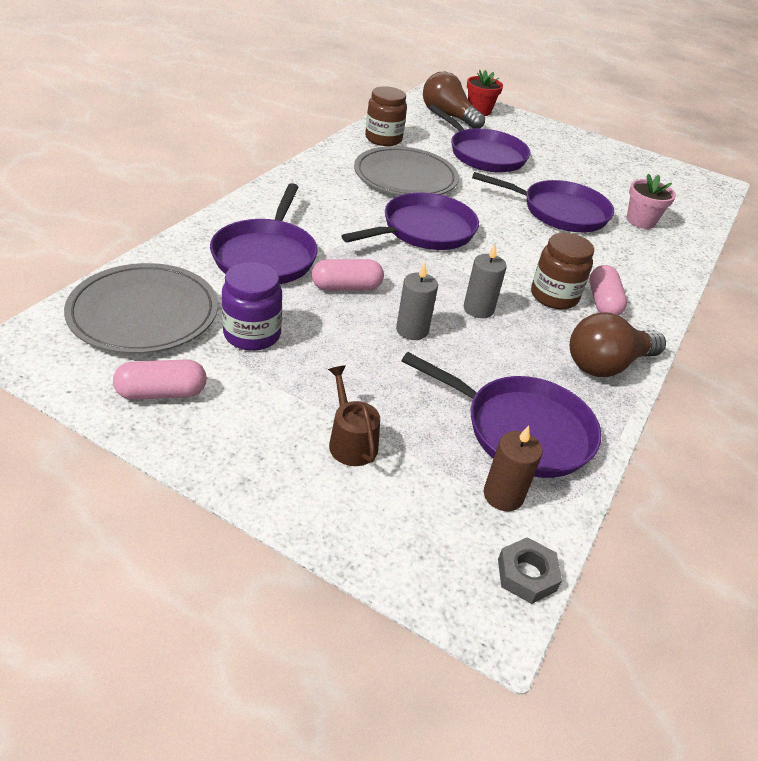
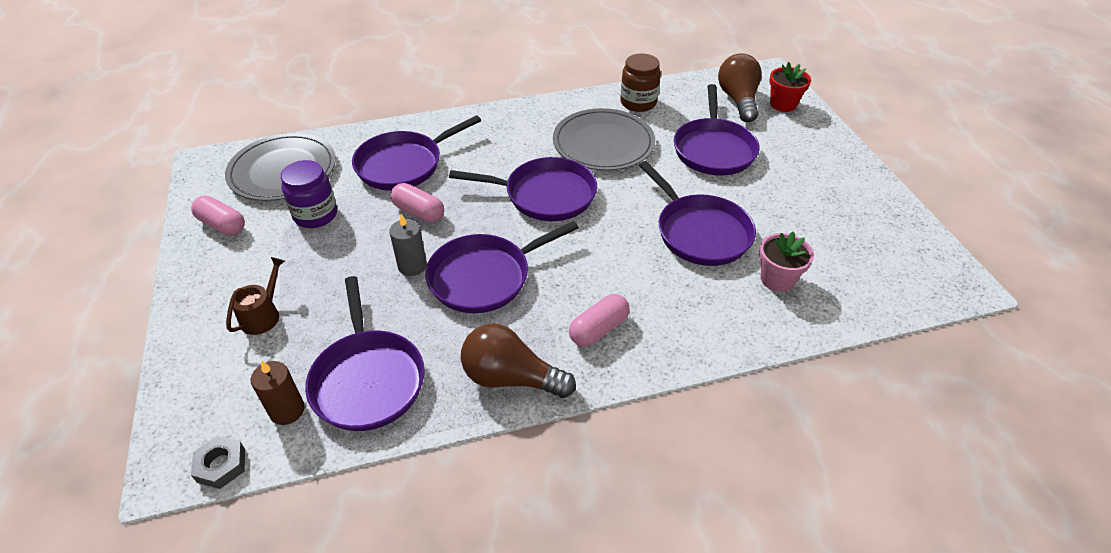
camera: 50 degrees right, 5 degrees up
(478, 309) = (484, 277): grey candle -> purple pan
(554, 296) = (563, 300): brown jar -> none

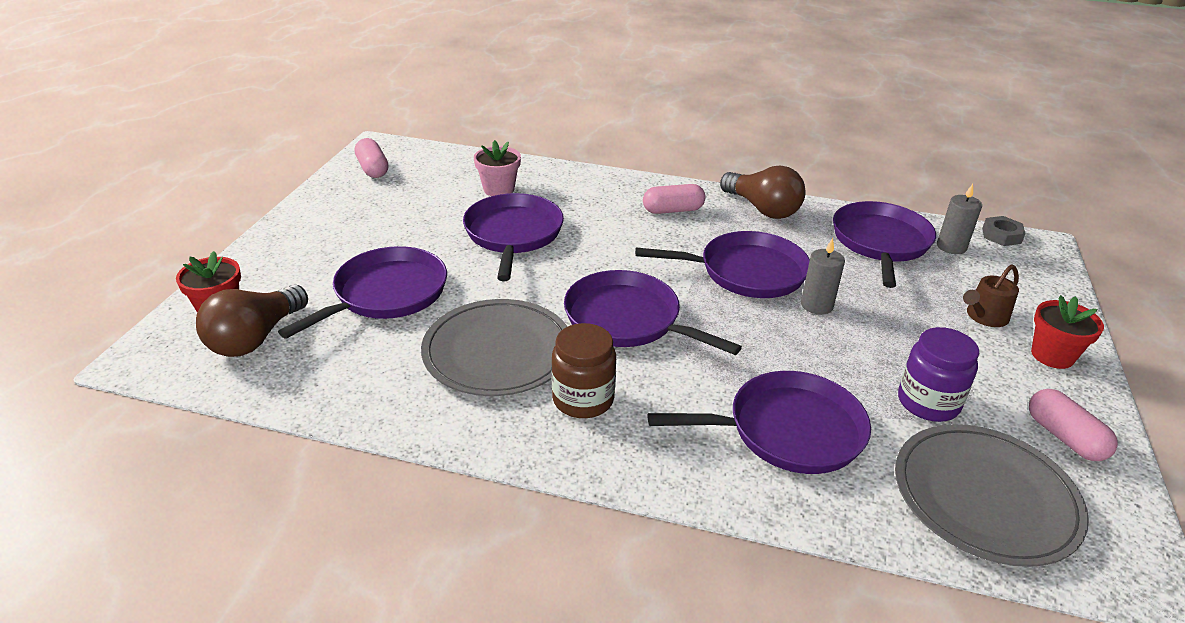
camera: 150 degrees left, 10 degrees down
(210, 294) = (1052, 355): none -> red flower pot
(287, 410) = (951, 247): brown candle -> grey candle
(419, 212) = (789, 356): pink capsule -> pink capsule (373, 169)
(638, 103) = (378, 391): brown jar -> brown jar (583, 399)

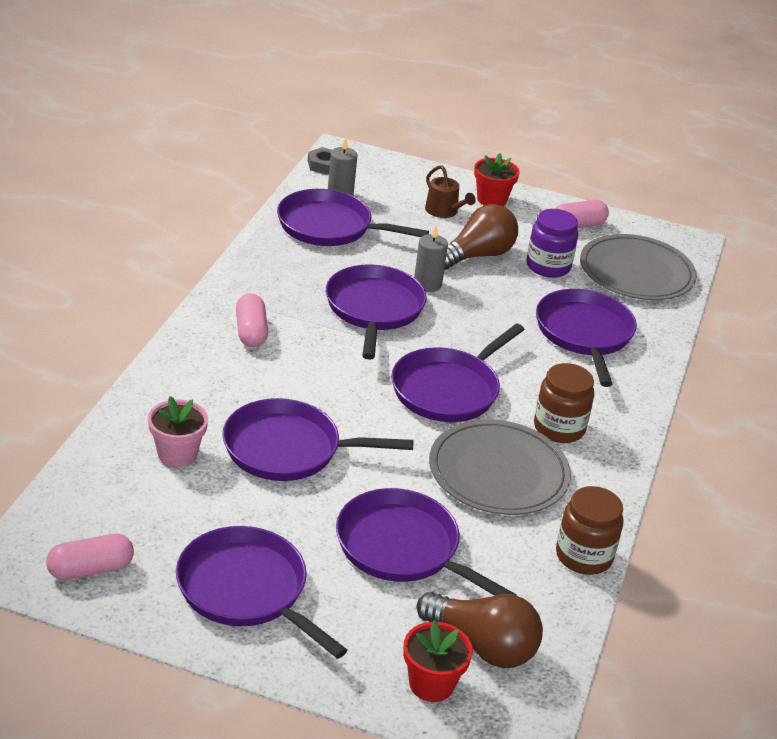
camera: 90 degrees left, 0 degrees up
(344, 224) = (246, 590): none -> purple pan
(366, 409) = (583, 556): none -> brown jar
(762, 209) = (257, 276): brown light bulb -> brown light bulb (477, 255)

